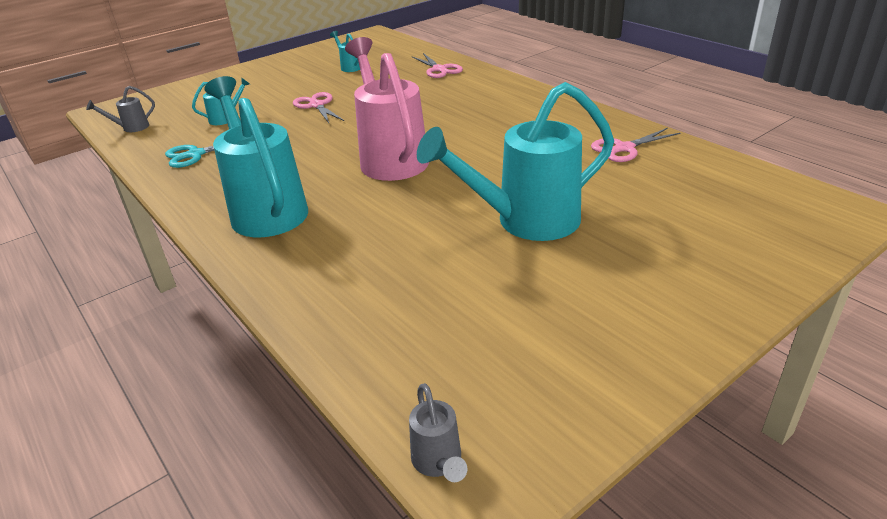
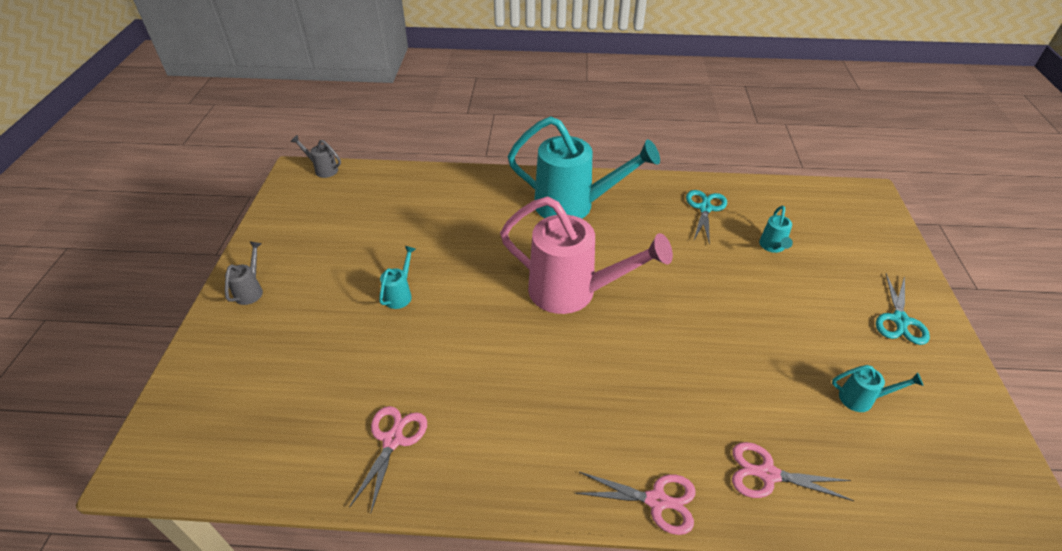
camera: 130 degrees right, 10 degrees up
(131, 128) = (804, 197): grey watering can -> grey watering can (251, 290)
(263, 74) = (900, 320): none -> turquoise scissors
(317, 105) = (746, 311): pink scissors -> pink scissors (656, 500)
(524, 222) = (400, 294): turquoise watering can -> turquoise watering can, size x0.41

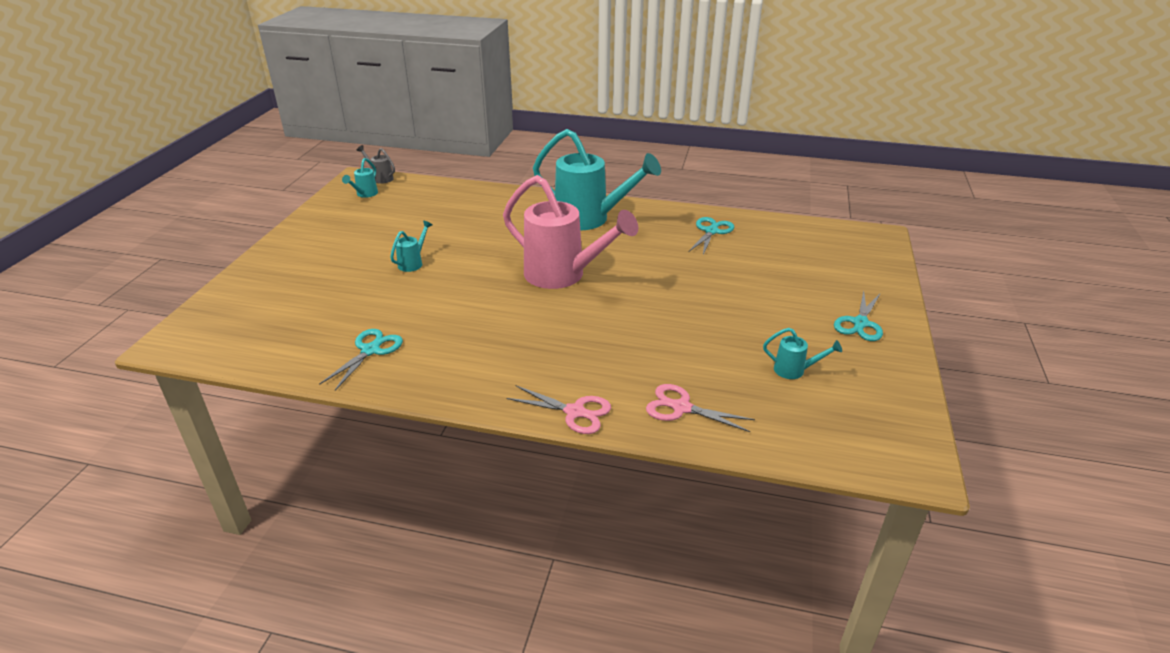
camera: 10 degrees right, 10 degrees down
(251, 290) = (292, 249): grey watering can -> none
(393, 440) = (370, 350): pink scissors -> turquoise scissors
(772, 247) = (762, 263): turquoise watering can -> turquoise watering can (365, 194)

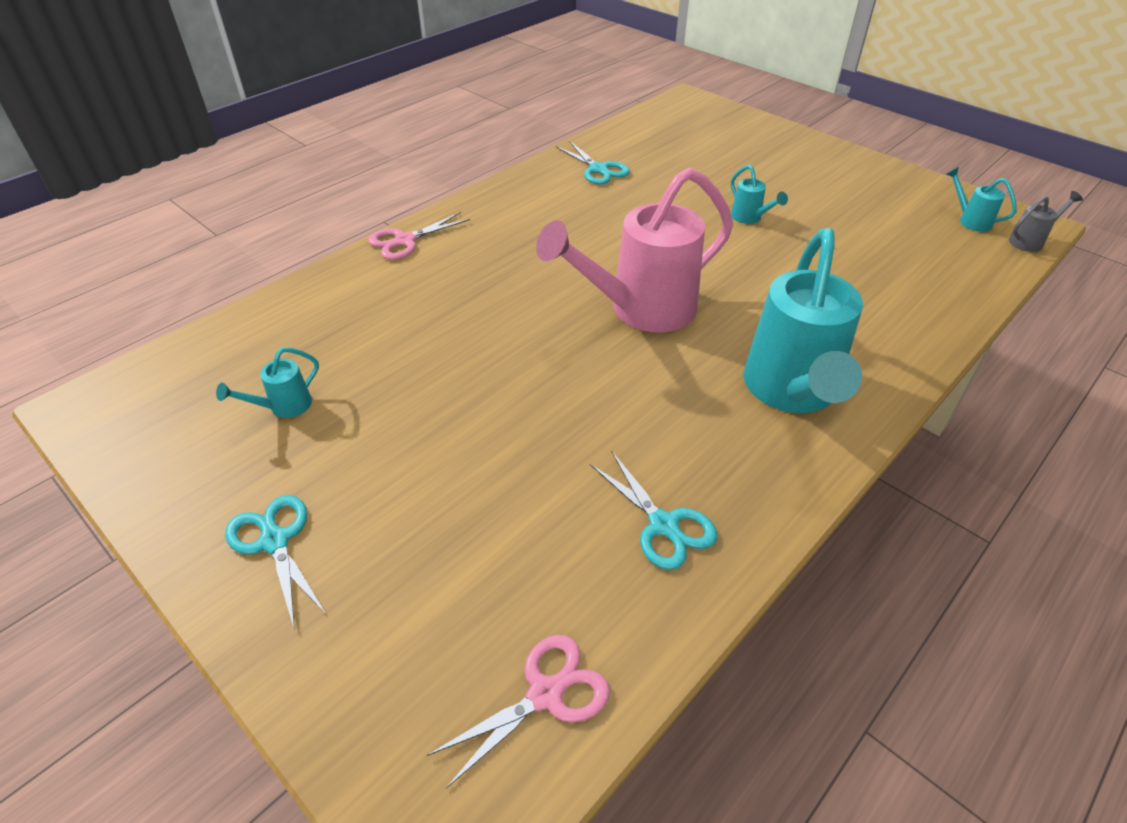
camera: 120 degrees right, 10 degrees up
(590, 219) = (791, 393): turquoise watering can -> turquoise watering can turned 45 degrees counterclockwise
(681, 408) = (337, 299): pink scissors -> pink scissors (545, 694)

